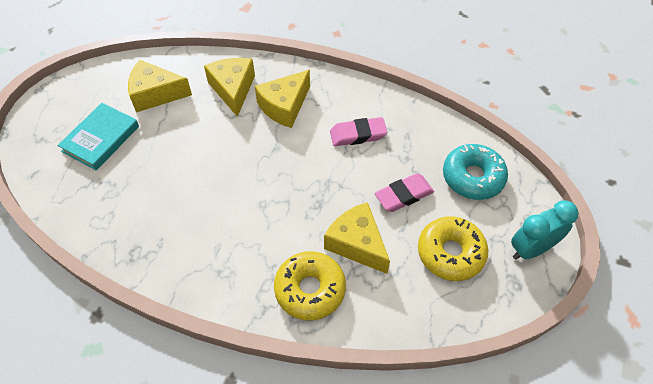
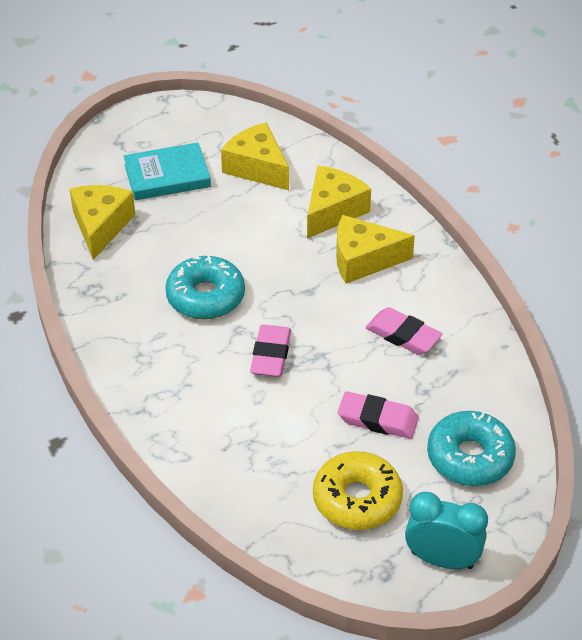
camera: 45 degrees right, 10 degrees down
(218, 199) = (205, 296): none -> turquoise donut
(300, 205) = (270, 355): none -> pink eraser
(310, 289) = (195, 426): yellow donut -> none
(357, 244) = (280, 424): yellow cheese -> yellow cheese (101, 226)

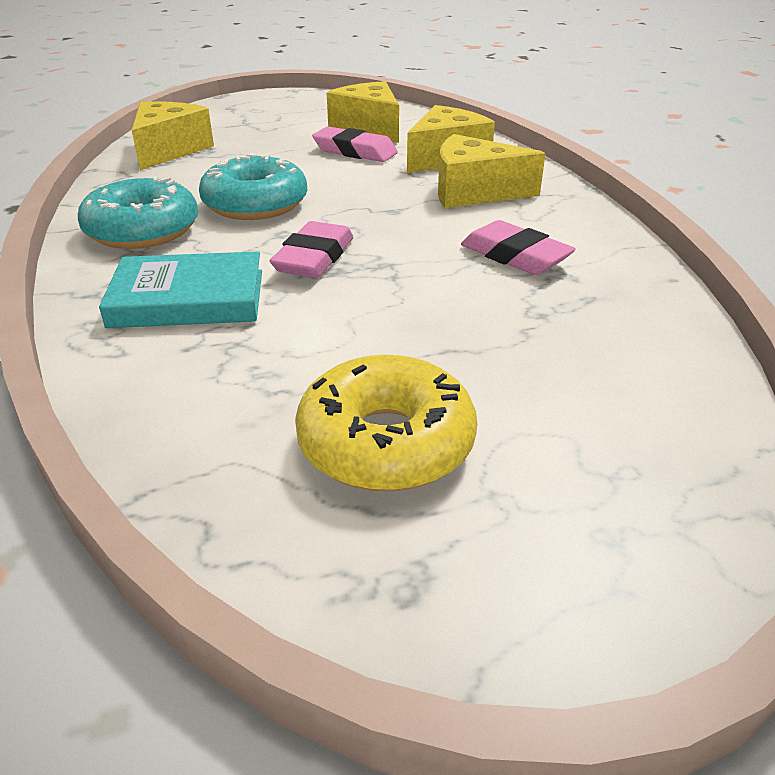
camera: 10 degrees right, 10 degrees down
(167, 176) = (267, 127): turquoise book -> turquoise book (188, 298)
(377, 419) = (455, 338): pink eraser -> pink eraser (355, 151)
(442, 559) = (546, 578): turquoise clock -> none
(470, 457) = (615, 404): turquoise donut -> turquoise donut (143, 230)

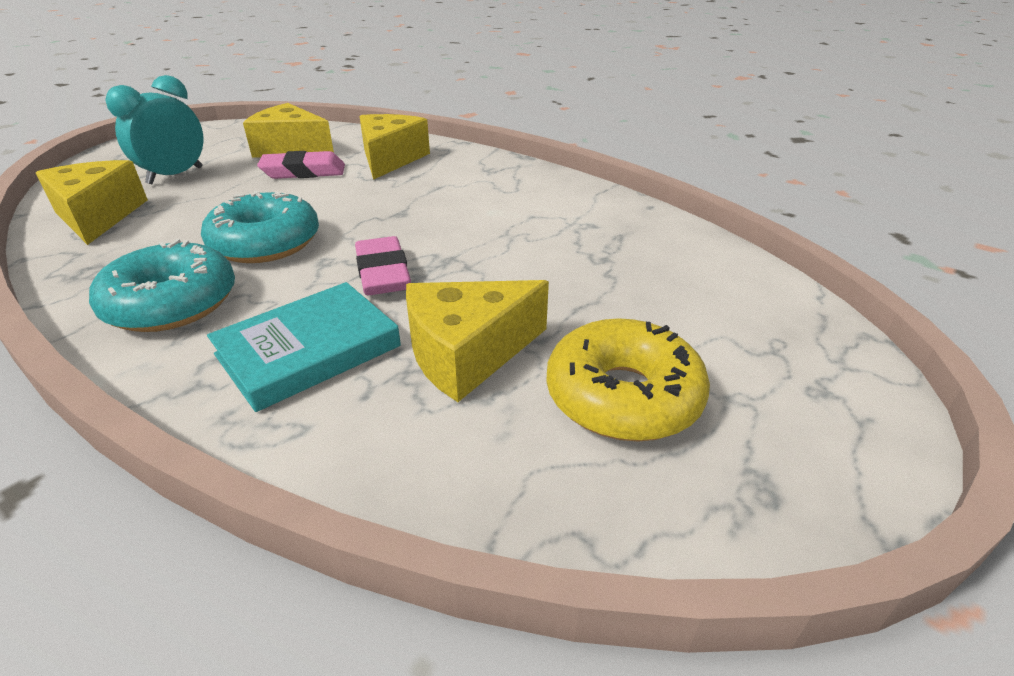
camera: 35 degrees left, 0 degrees up
(254, 131) = (175, 176): none -> turquoise clock
(474, 192) = (446, 181): yellow cheese -> yellow cheese (467, 353)
(515, 256) = (536, 222): pink eraser -> none

